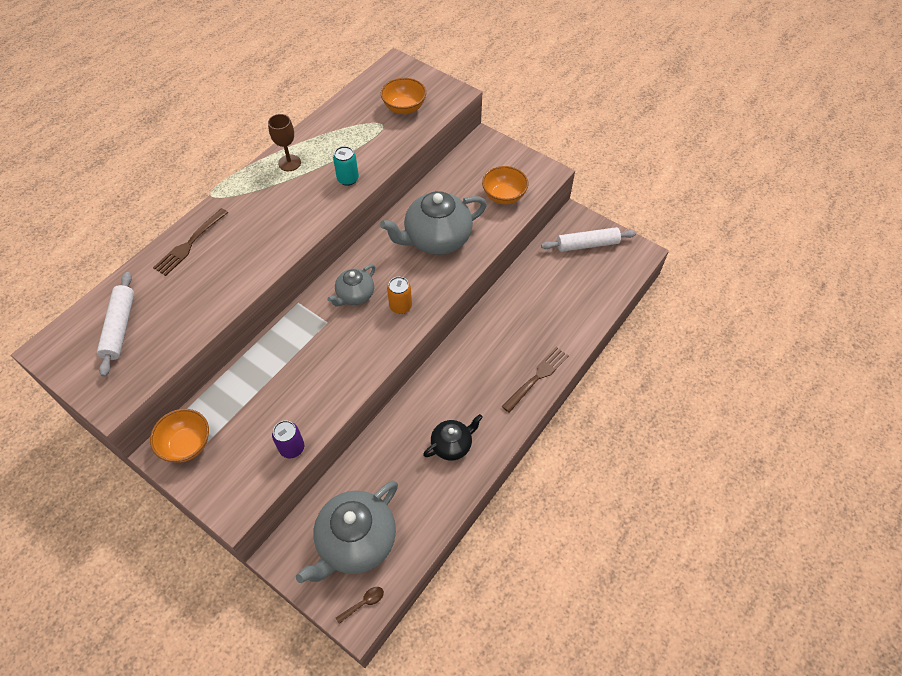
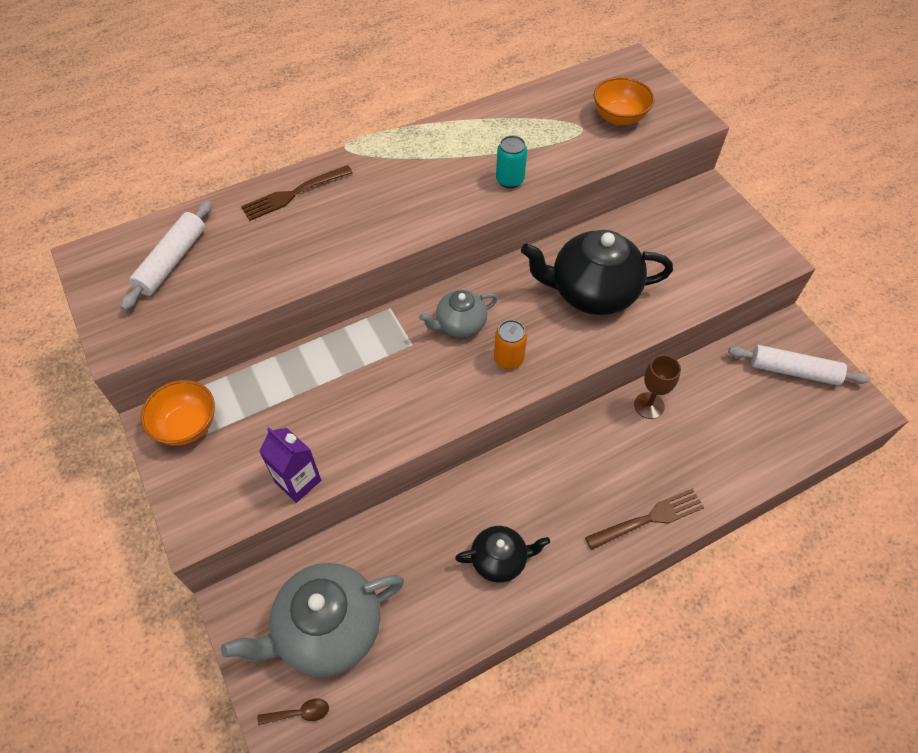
camera: 25 degrees right, 0 degrees up
(289, 163) = (450, 139): brown goblet -> brown goblet (649, 405)
(292, 448) = (298, 481): purple can -> purple carton
(436, 239) = (591, 292): grey teapot -> black teapot
(504, 196) = (703, 269): orange bowl -> none

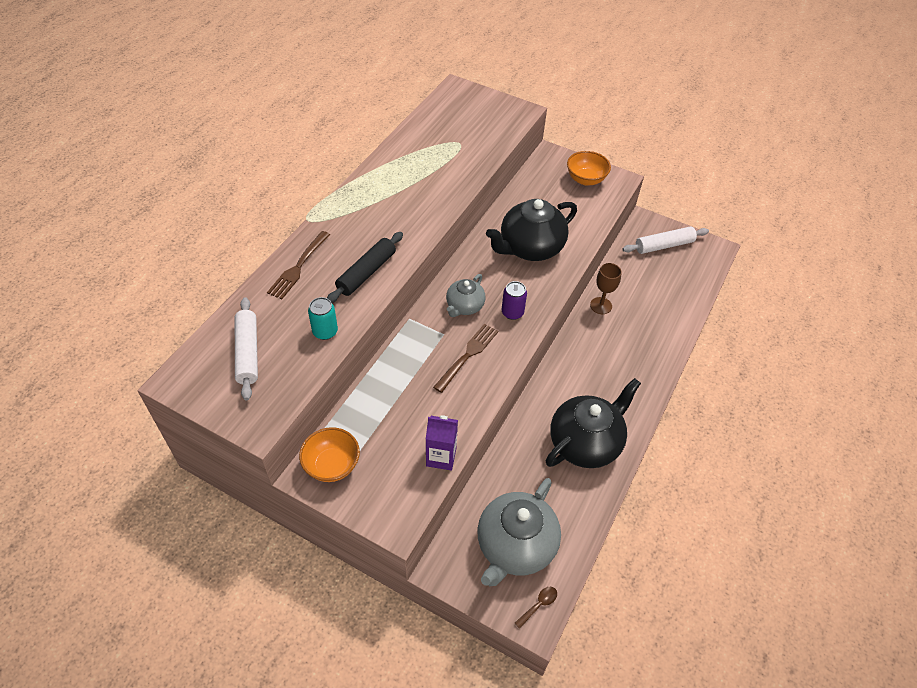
camera: 35 degrees left, 5 degrees down
(356, 232) = (366, 272): none -> black rolling pin
(500, 560) = (585, 443): black teapot -> black teapot, size x1.81
(508, 359) = (512, 312): orange can -> purple can
(509, 180) = (440, 195): turquoise can -> turquoise can (325, 332)
(619, 117) = (477, 127): orange bowl -> orange bowl (585, 179)
(648, 519) = (650, 371): brown fork -> brown fork (467, 356)

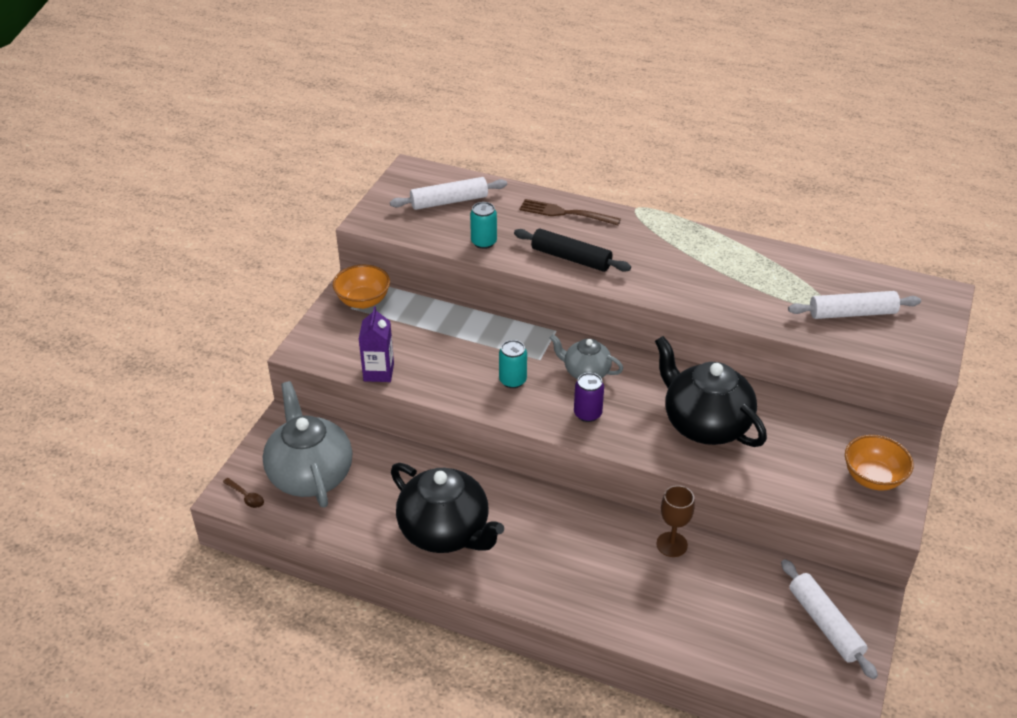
camera: 85 degrees right, 10 degrees down
(467, 356) = (512, 380): brown fork -> turquoise can
(470, 132) = (852, 313): none -> white rolling pin
(515, 546) = (310, 475): grey teapot -> grey teapot turned 45 degrees clockwise

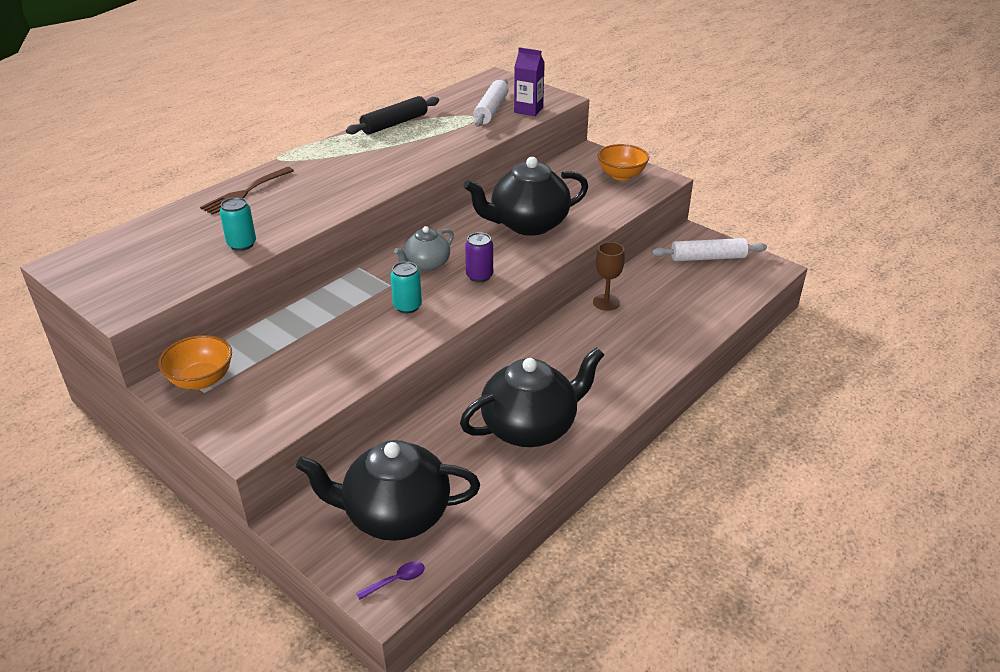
camera: 70 degrees left, 5 degrees down
(246, 497) = (396, 581): brown spoon -> purple spoon
(310, 475) = (395, 515): grey teapot -> black teapot
(378, 372) = (329, 390): purple carton -> purple carton (528, 110)
(449, 201) = (150, 251): white rolling pin -> none
(571, 258) = (315, 204): black rolling pin -> black rolling pin (394, 124)

